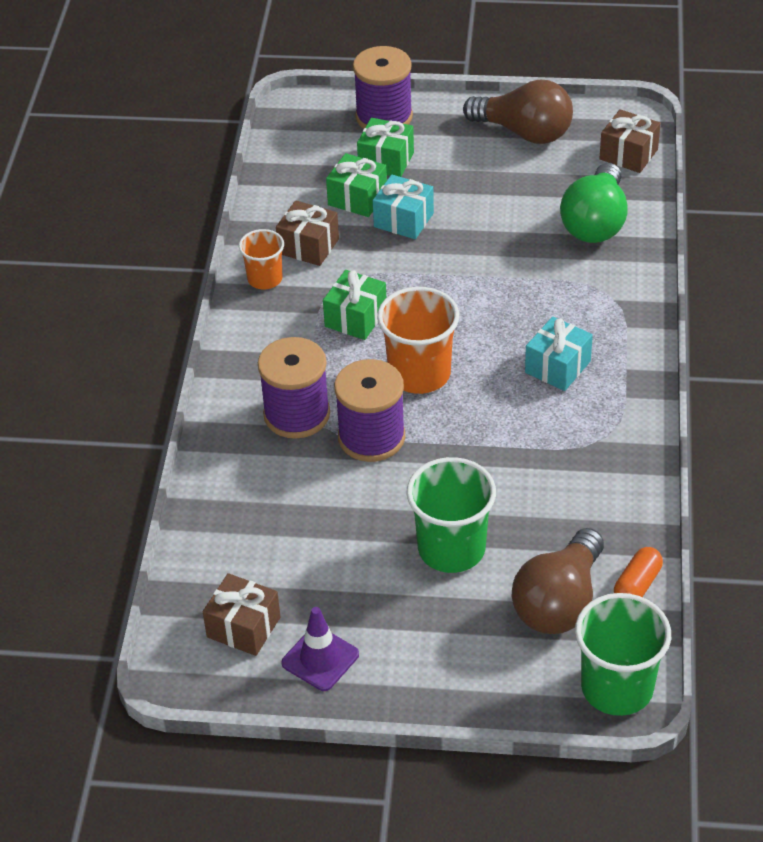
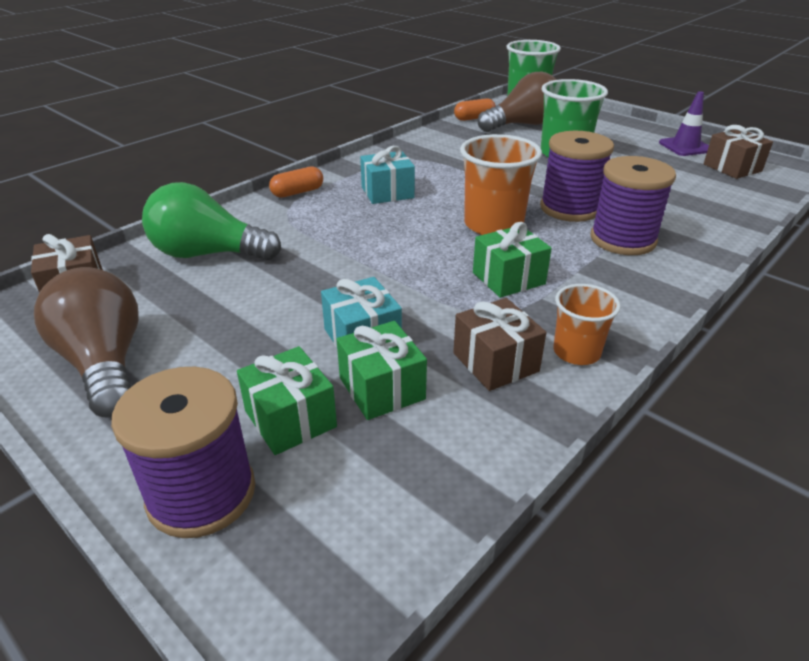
camera: 145 degrees left, 10 degrees down
(595, 222) = (208, 254): green light bulb -> green light bulb turned 135 degrees counterclockwise
(635, 321) = (297, 192): none -> orange capsule

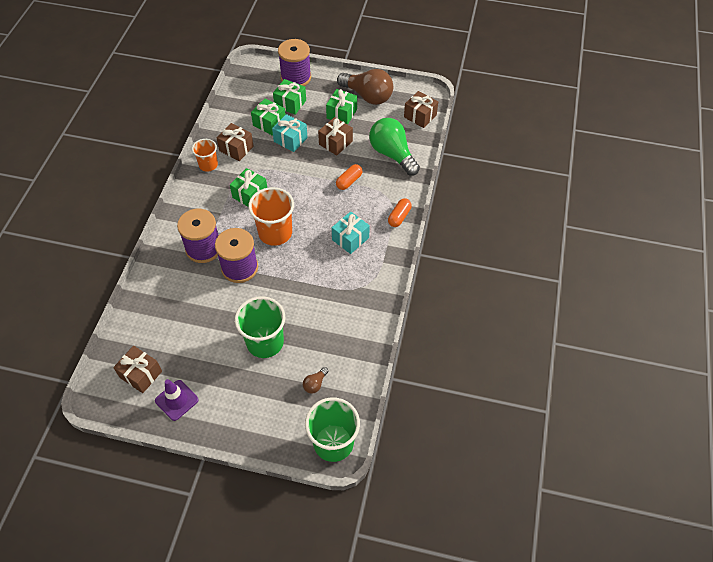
camera: 150 degrees right, 20 degrees up
(204, 348) = (341, 114): none -> green gift
(208, 254) = (392, 154): green light bulb -> green light bulb turned 105 degrees counterclockwise
(280, 301) = (335, 143): none -> brown gift
(474, 118) = (360, 379): orange capsule -> orange capsule (349, 181)
(523, 125) = (315, 384): brown light bulb -> brown light bulb, size x0.42

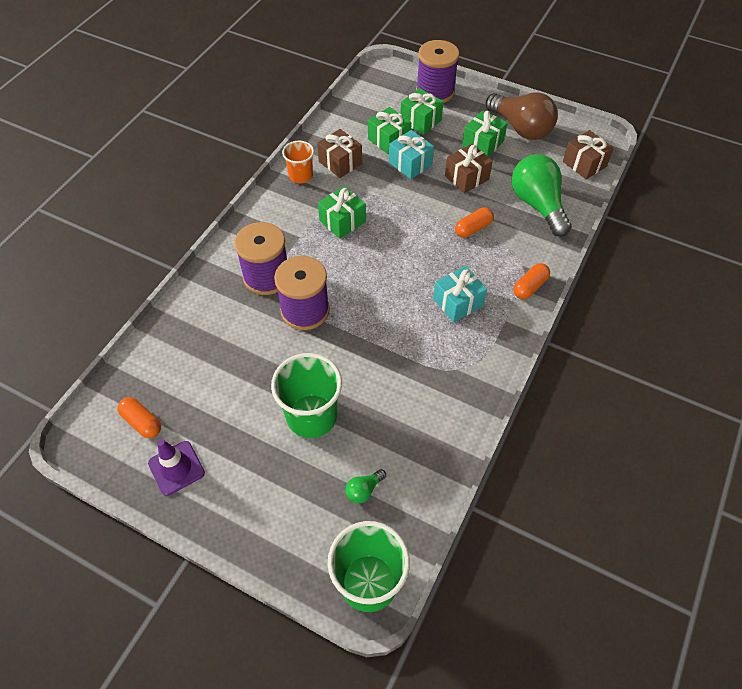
camera: 15 degrees right, 0 degrees up
(141, 374) = (142, 422): brown gift -> orange capsule
(275, 233) = (362, 275): orange cup -> none
(315, 384) = (364, 490): brown light bulb -> green light bulb

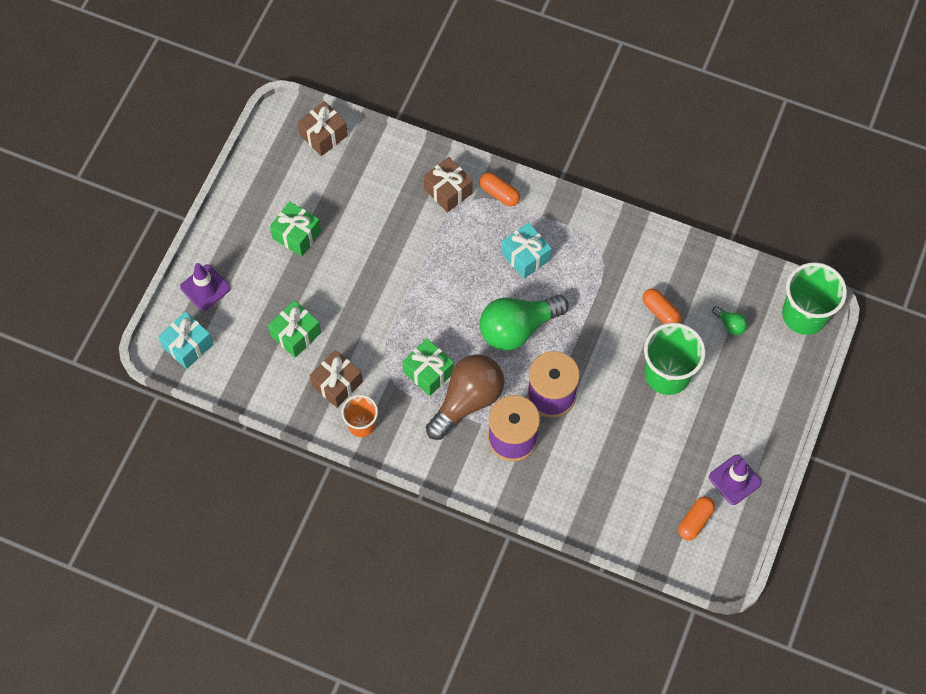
camera: 95 degrees left, 10 degrees up
(410, 164) = (334, 309): turquoise gift -> turquoise gift (188, 346)
(420, 121) = (260, 302): green gift -> none
(435, 92) = (205, 288): purple spool -> purple traffic cone
(466, 177) = (353, 251): brown gift -> brown gift (448, 191)
(473, 228) = (427, 244): orange capsule -> orange capsule (660, 311)
(520, 128) = (268, 195): brown light bulb -> brown light bulb (467, 401)
(537, 205) = (389, 183): green light bulb -> green light bulb (518, 328)

